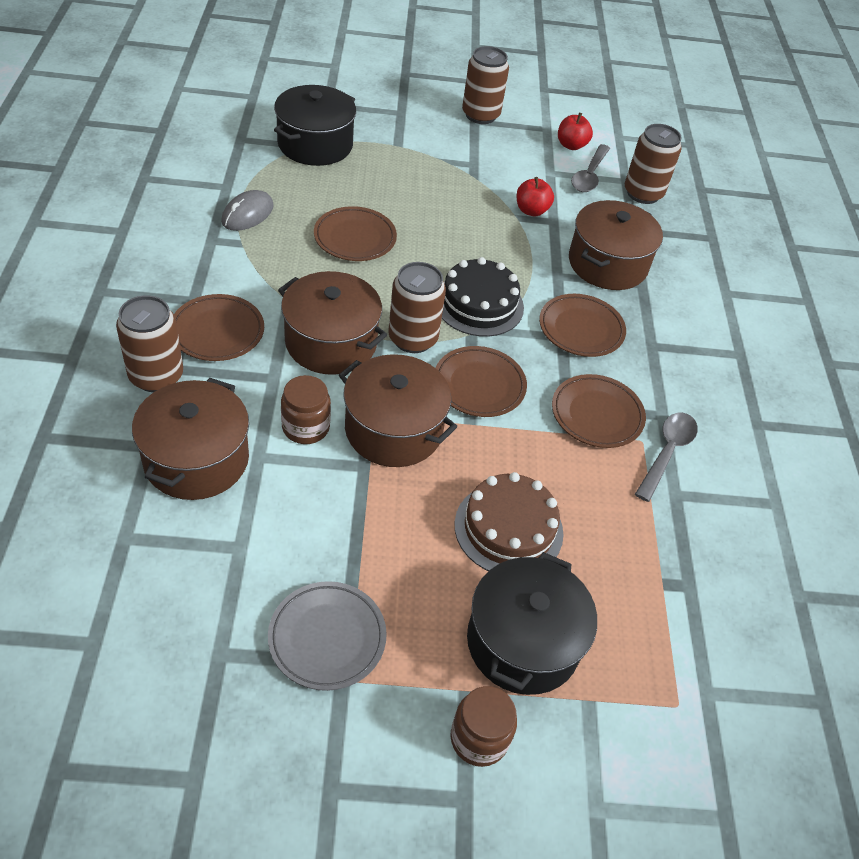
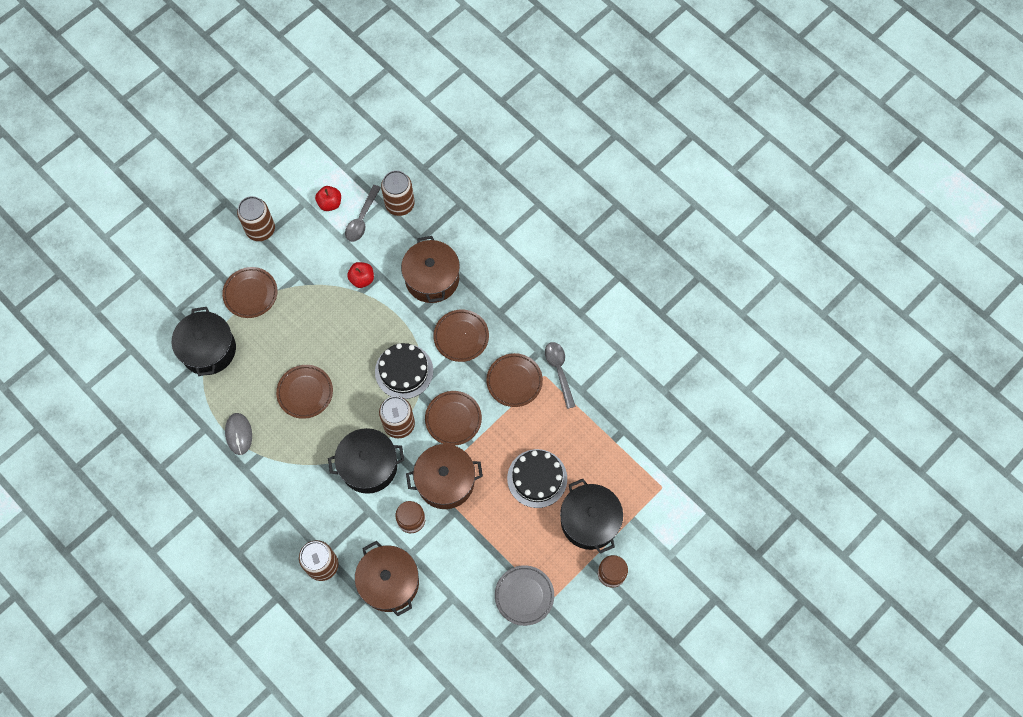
camera: 40 degrees left, 20 degrees up
(217, 332) = (316, 515): brown plate -> brown plate (250, 294)
(331, 342) = (369, 466): brown pot -> black pot
(508, 528) = (537, 478): brown cake -> black cake
(589, 175) = (362, 219): grey spoon -> grey spoon turned 45 degrees clockwise

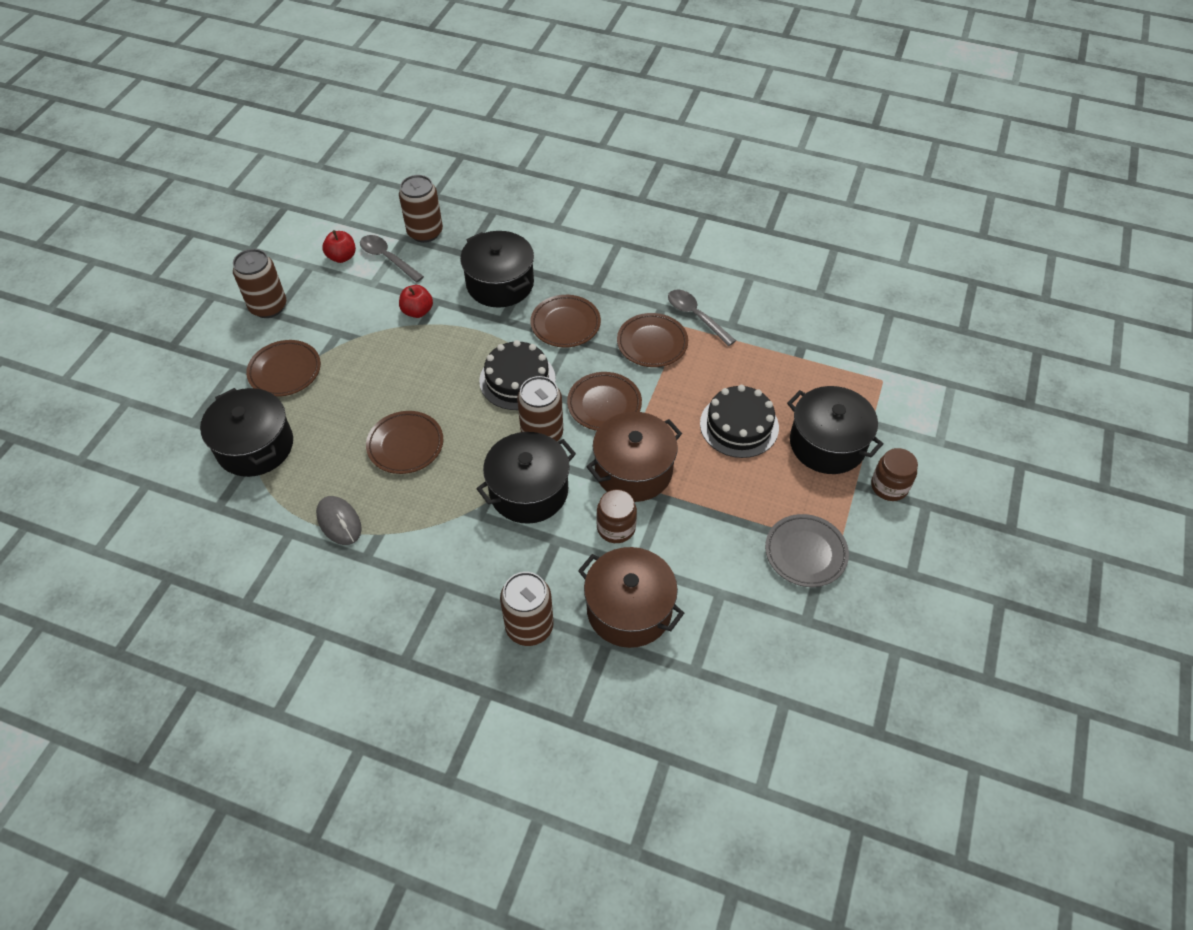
camera: 25 degrees left, 15 degrees down
(362, 219) = (387, 258): grey spoon -> grey spoon turned 135 degrees clockwise
(432, 278) = (500, 284): brown pot -> black pot

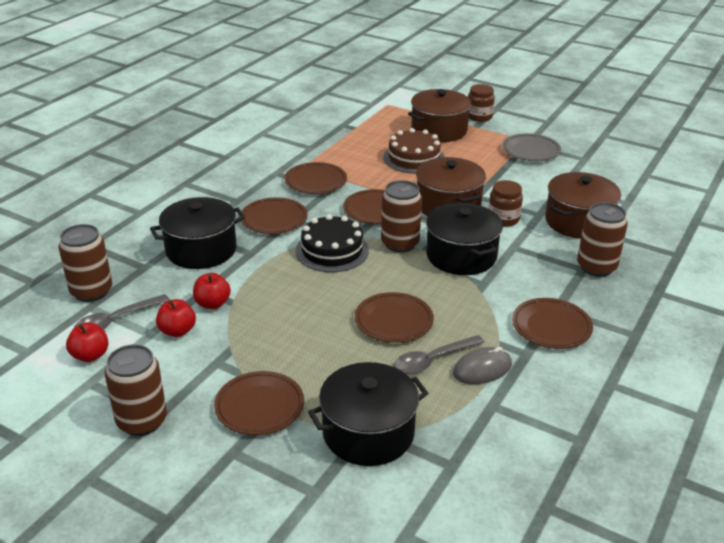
camera: 80 degrees left, 20 degrees down
(377, 299) = (177, 331): none -> red apple
(409, 580) = (551, 327): none -> brown plate
(696, 316) = (294, 160): grey spoon -> grey spoon (432, 360)
(739, 425) = (414, 158): black cake -> brown cake
(827, 444) = (439, 130): black pot -> brown pot

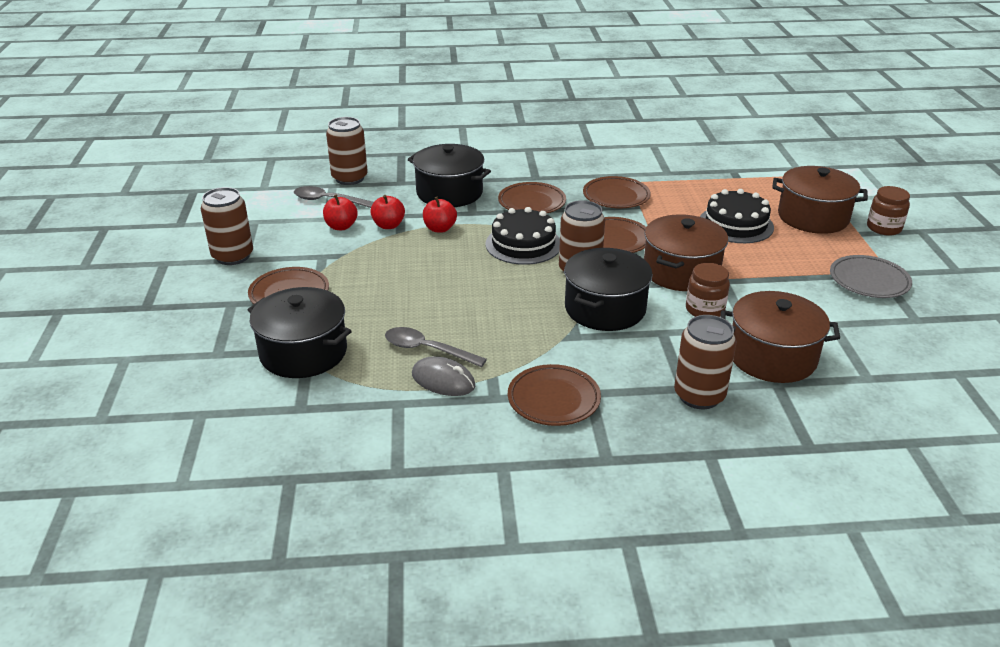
camera: 55 degrees right, 0 degrees up
(90, 355) = (281, 209): red apple -> red apple (440, 229)
(393, 321) = (460, 310): brown plate -> none
(414, 158) = (736, 224): brown cake -> black cake

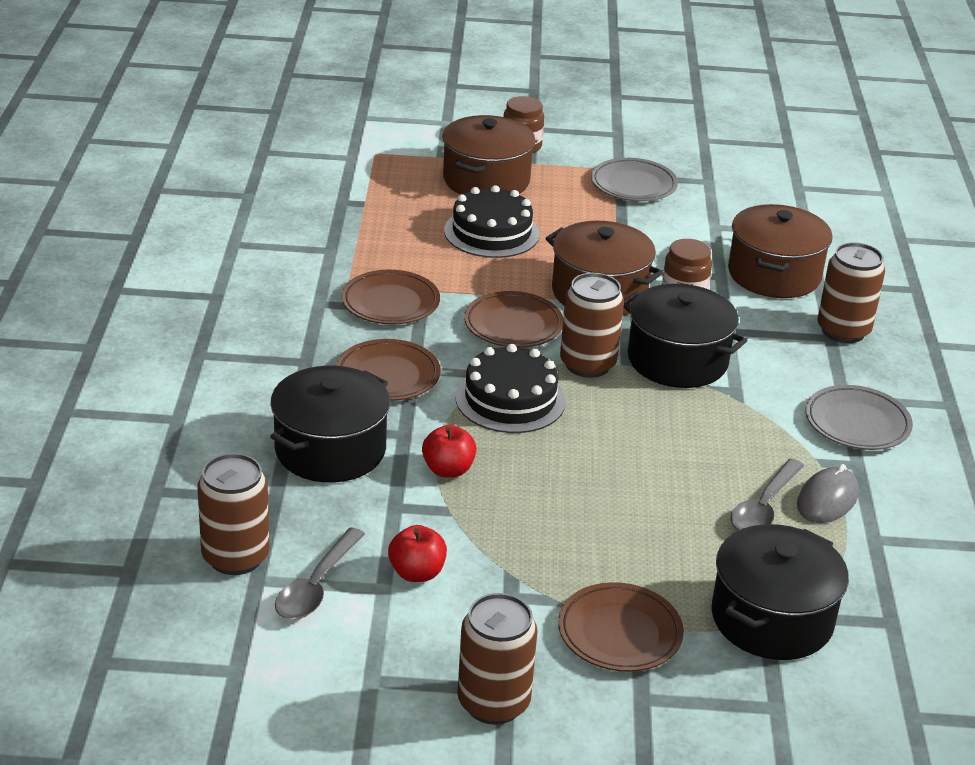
camera: 85 degrees left, 0 degrees up
(388, 225) = (425, 521): red apple -> none
(553, 399) = (857, 423): brown plate -> grey plate

